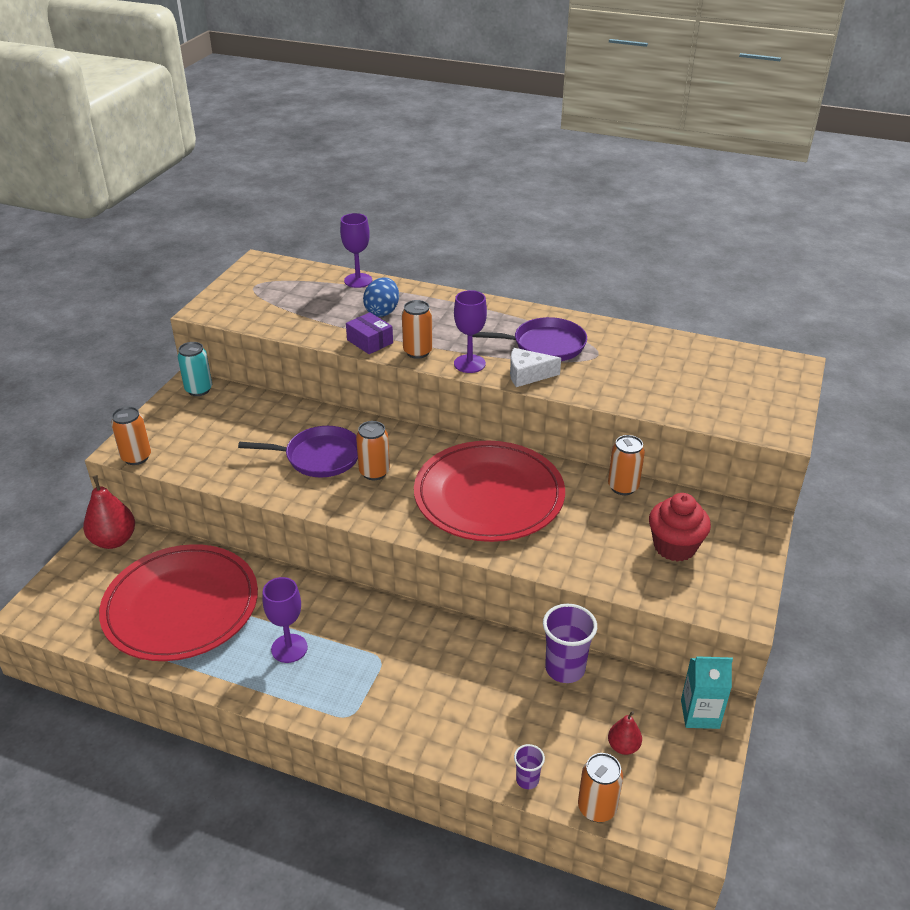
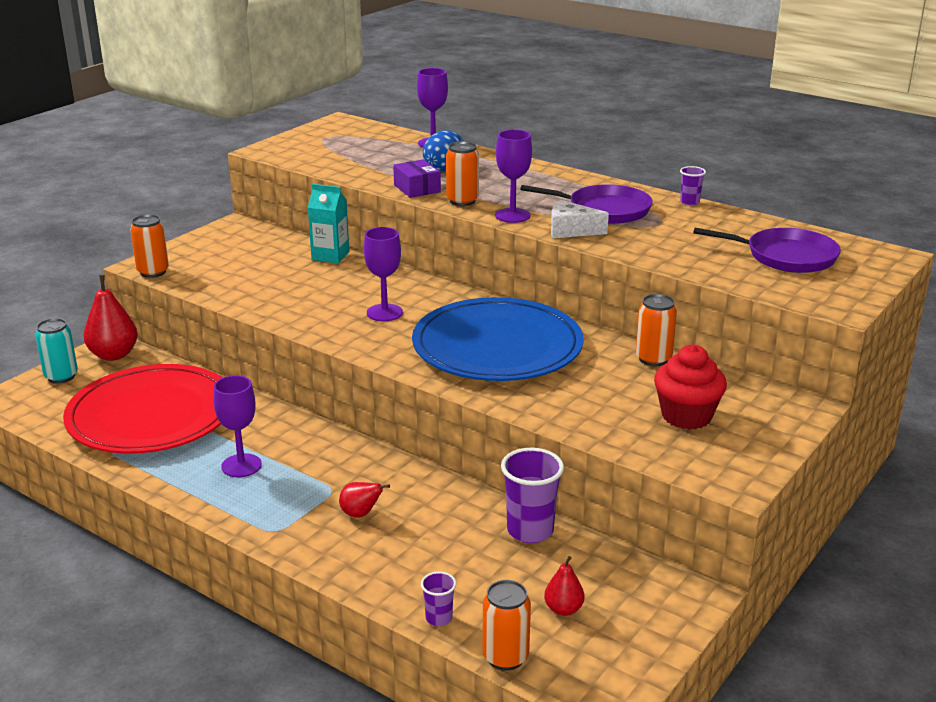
camera: 15 degrees right, 10 degrees down
(199, 389) = (242, 229): turquoise can -> turquoise can (61, 376)
(319, 457) = (334, 294): purple pan -> purple pan (786, 256)
(374, 472) = (384, 313): orange can -> purple goblet
(417, 681) = (360, 514): none -> red pear
(489, 496) = (497, 346): red plate -> blue plate
(611, 325) = (689, 202): none -> purple cup
(700, 714) = (669, 597): turquoise carton -> turquoise carton (330, 256)

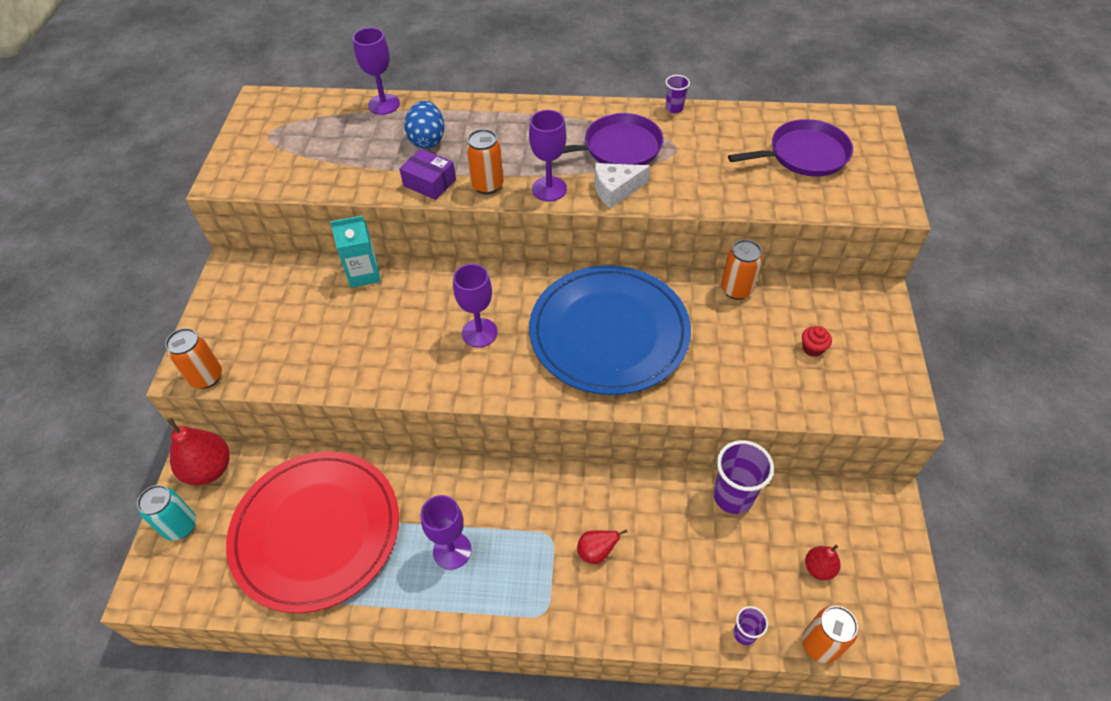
camera: 30 degrees left, 25 degrees up
(686, 416) = (812, 348): red cupcake -> red cupcake, size x0.48

